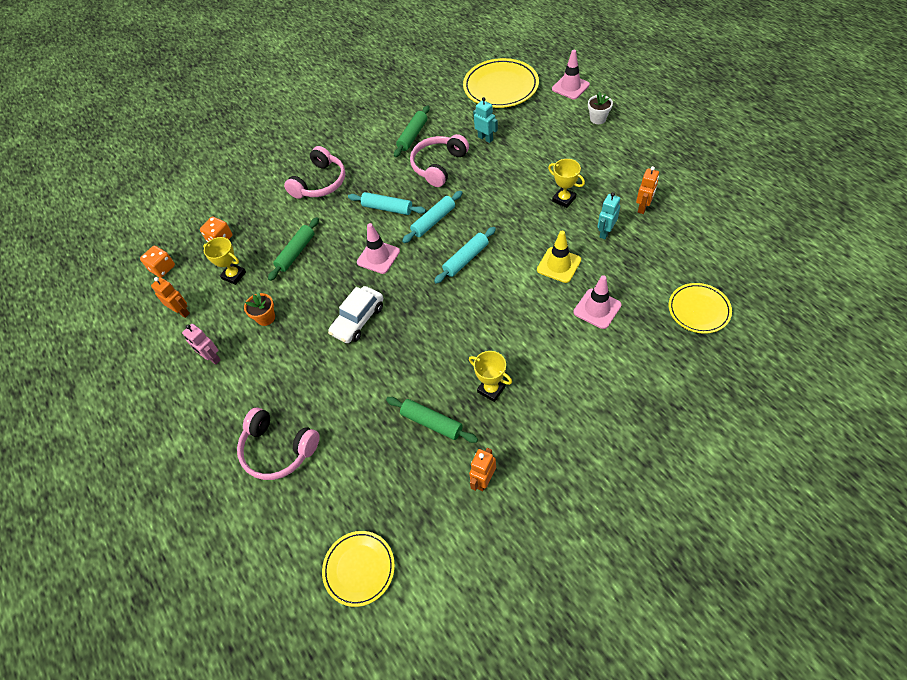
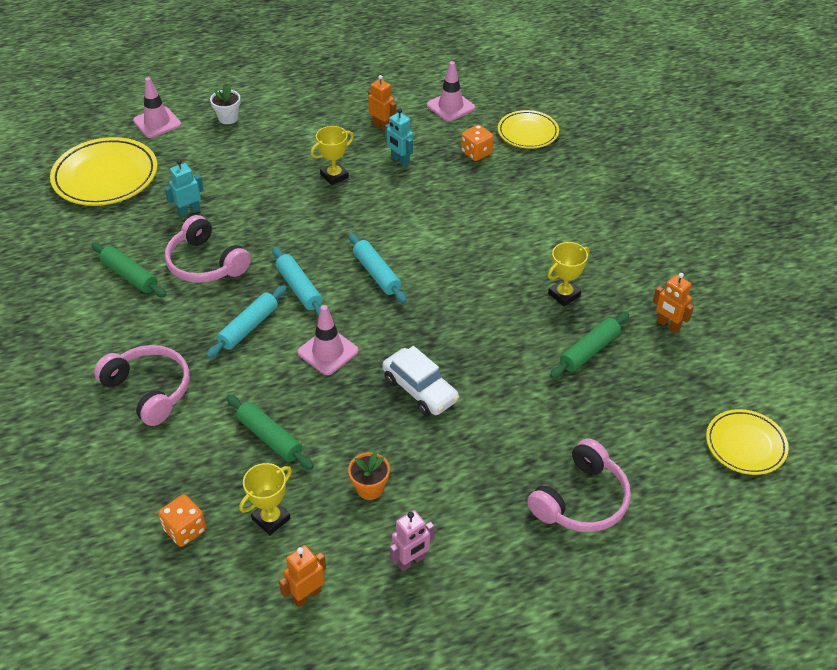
camera: 80 degrees left, 10 degrees down
(162, 268) = (200, 618): orange dice -> orange dice (476, 153)
(558, 265) = (425, 205): yellow traffic cone -> none
(597, 309) = (496, 194): pink traffic cone -> pink traffic cone (450, 106)

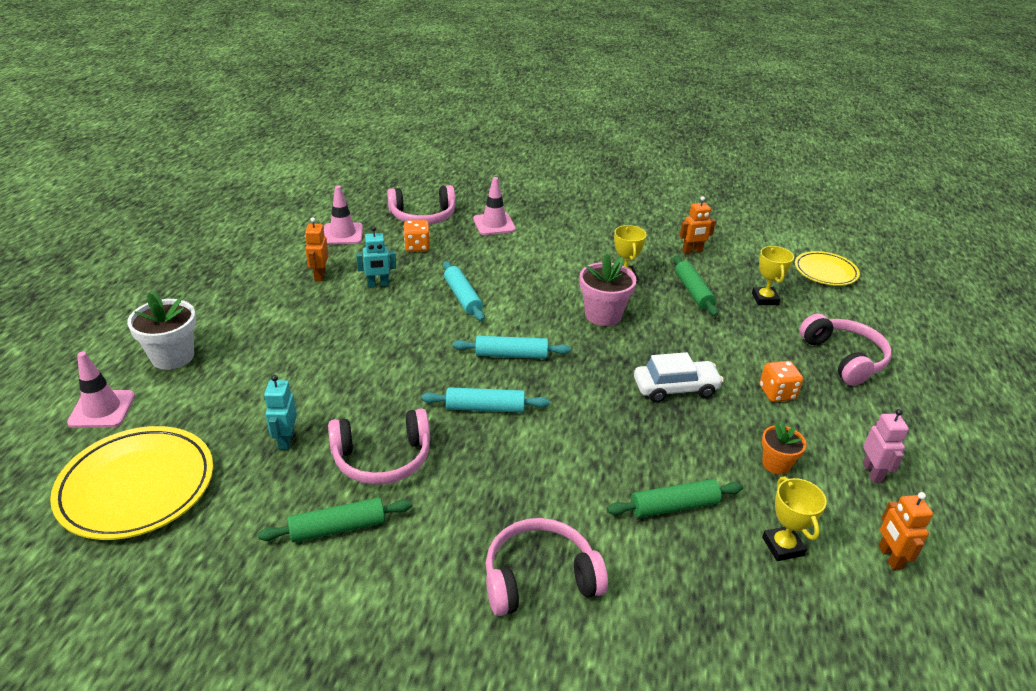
camera: 60 degrees left, 10 degrees down
(185, 530) = (767, 622): orange dice -> orange dice (777, 393)
(228, 118) = (172, 356): white flower pot -> white flower pot, size x1.63
(248, 327) = (508, 463): turquoise rolling pin -> turquoise rolling pin (462, 297)
(328, 352) = (587, 423): pink traffic cone -> pink traffic cone (494, 224)
(334, 176) = (353, 326): yellow trophy -> yellow trophy (765, 299)
(382, 126) = (320, 275): orange robot -> orange robot turned 75 degrees counterclockwise
(487, 304) = (603, 315): none -> pink flower pot
(528, 132) = (423, 216): yellow plate -> pink headphones

